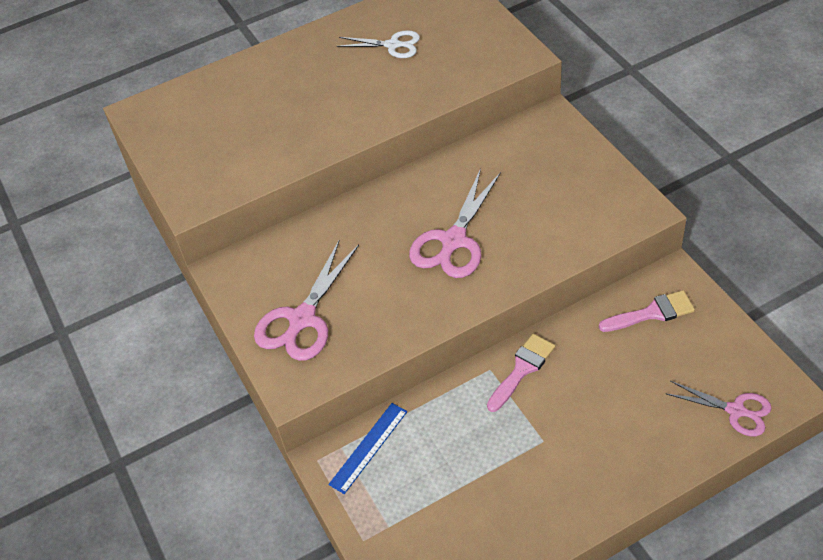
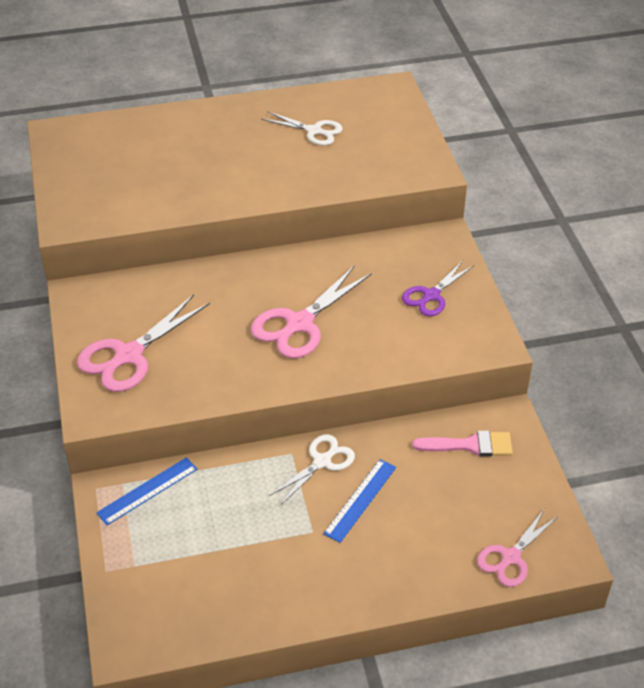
camera: 10 degrees right, 5 degrees down
(522, 369) = (322, 462): pink brush -> white scissors
(565, 178) = (431, 295): none -> purple scissors
(574, 396) = (360, 500): none -> blue ruler
(735, 410) = (510, 557): pink scissors -> pink scissors turned 90 degrees clockwise

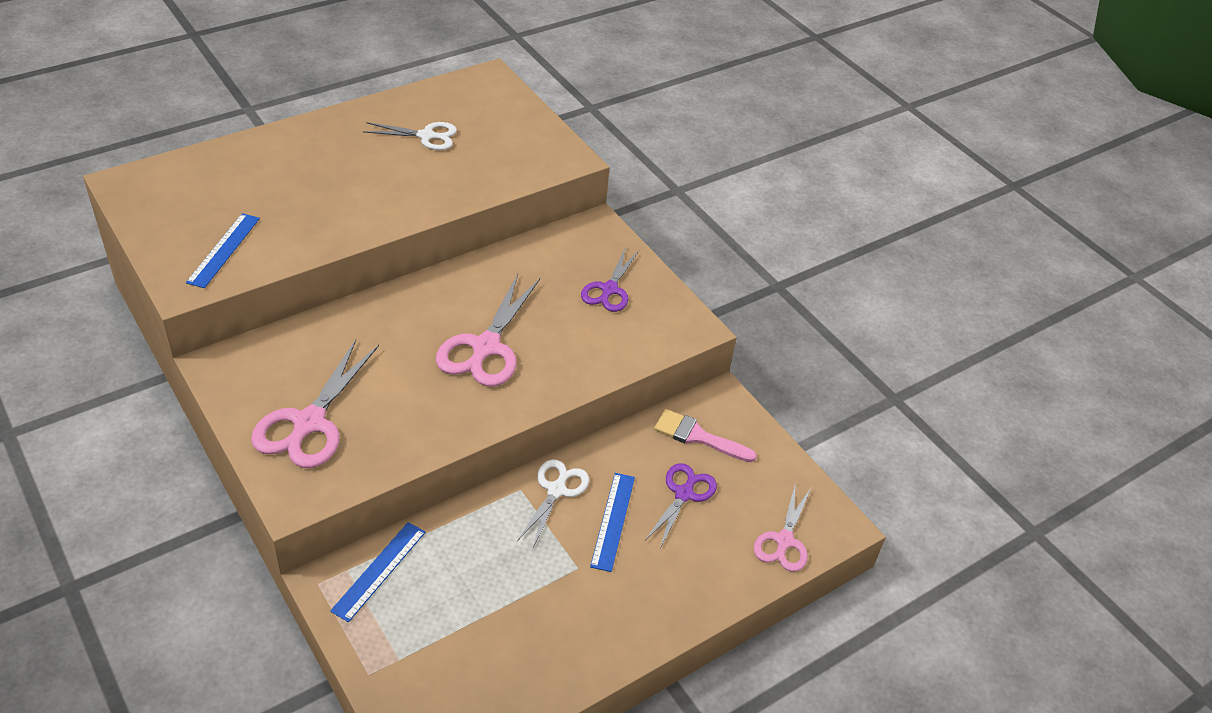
camera: 25 degrees left, 0 degrees up
(108, 199) = (224, 250): none -> blue ruler
(435, 493) = (684, 494): none -> purple scissors
(470, 445) = (698, 436): pink brush -> pink brush turned 135 degrees counterclockwise

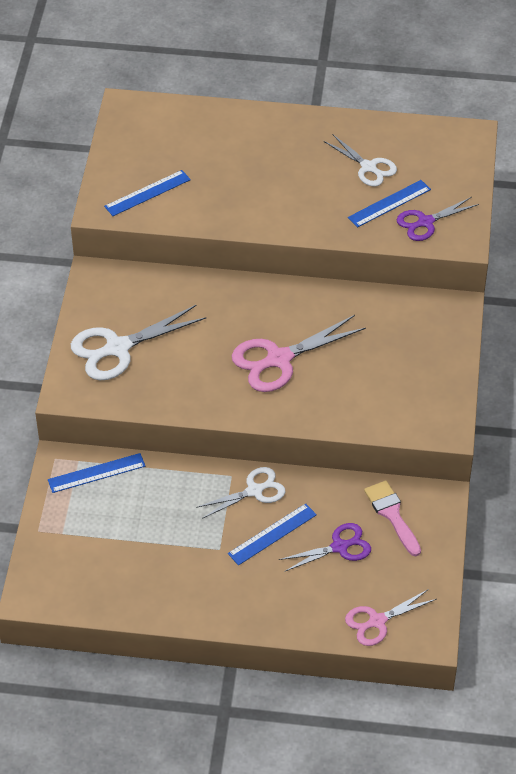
camera: 45 degrees right, 5 degrees up
(309, 423) = (118, 348): pink scissors -> white scissors
(476, 157) = (389, 203): none -> blue ruler
(609, 289) = (412, 364): purple scissors -> purple scissors (425, 222)

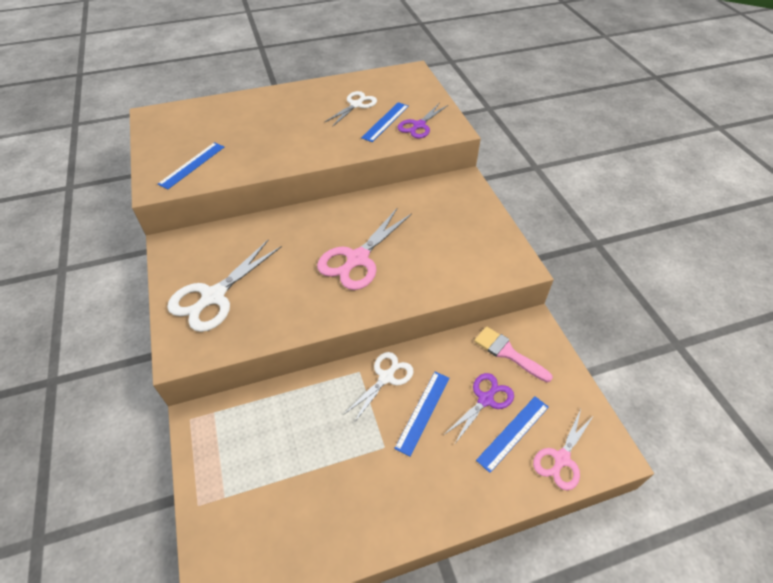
camera: 25 degrees left, 0 degrees up
(96, 473) = (236, 417): blue ruler -> blue ruler (513, 433)
(368, 167) = (356, 105): white scissors -> white scissors turned 75 degrees counterclockwise

